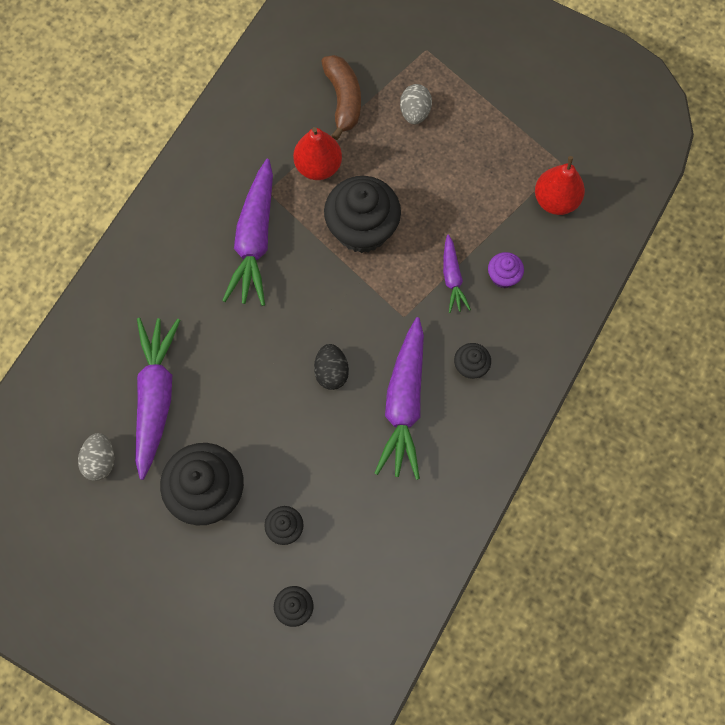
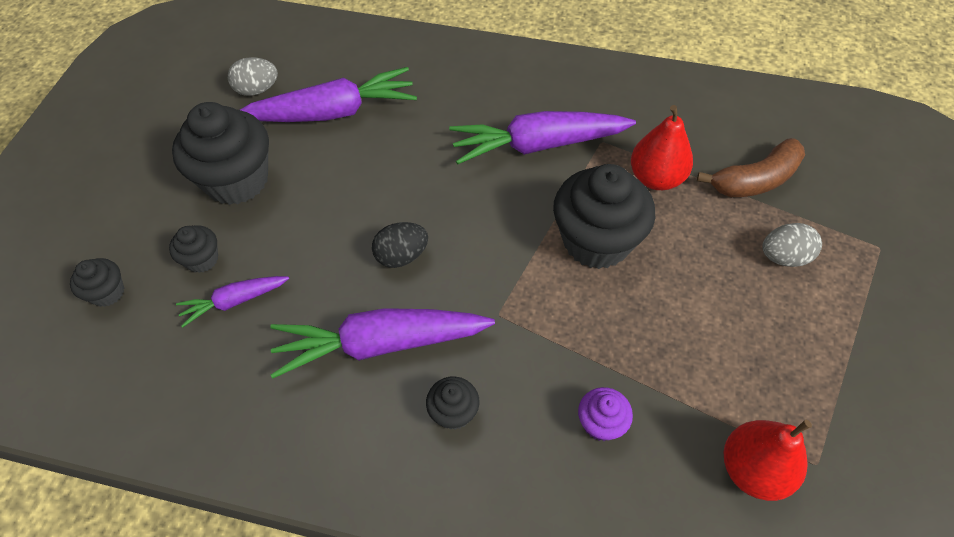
camera: 75 degrees right, 15 degrees down
(452, 278) = (572, 358): purple carrot -> purple carrot (234, 301)

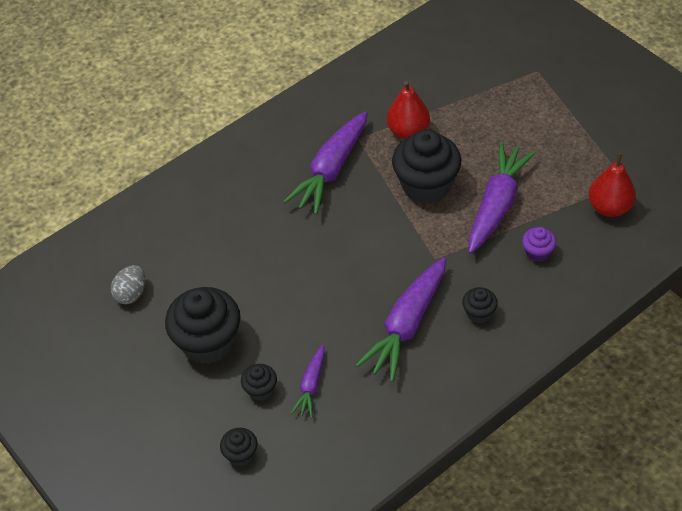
camera: 50 degrees left, 5 degrees down
(334, 112) = (198, 260): purple carrot -> purple carrot (497, 204)
(401, 256) = (353, 283): black egg -> none
(755, 180) = (450, 90): brown banana -> none
(784, 257) = (508, 113): grey egg -> none

